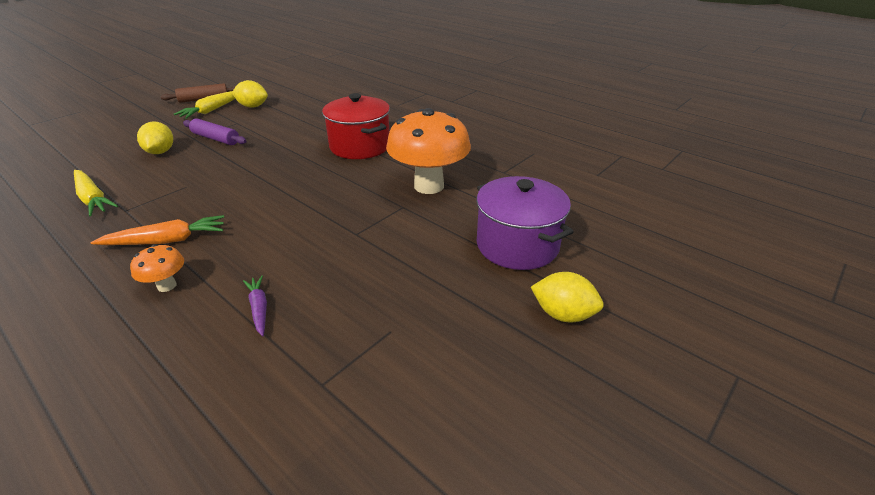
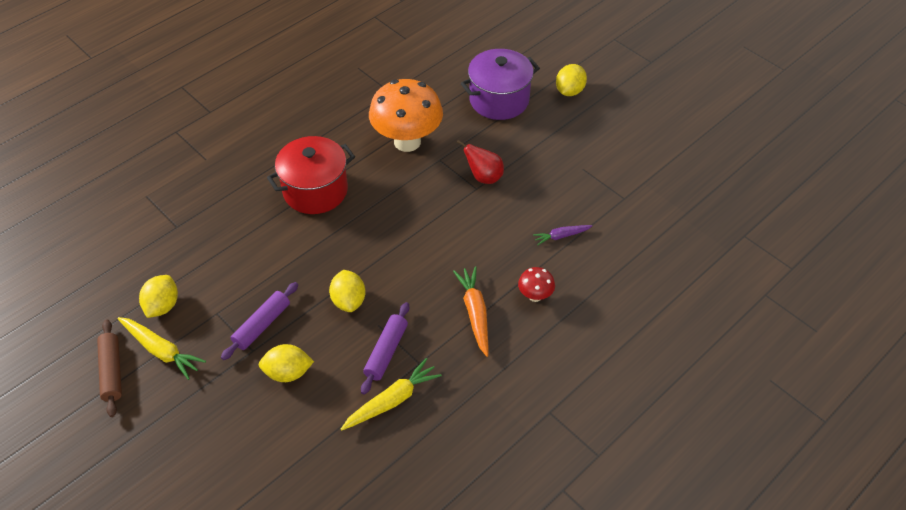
camera: 85 degrees left, 15 degrees up
(151, 192) = (386, 352): none -> purple rolling pin
(167, 286) = (535, 296): orange mushroom -> red mushroom
(222, 171) = (349, 301): none -> yellow lemon
(374, 238) = (484, 177): none -> red pear

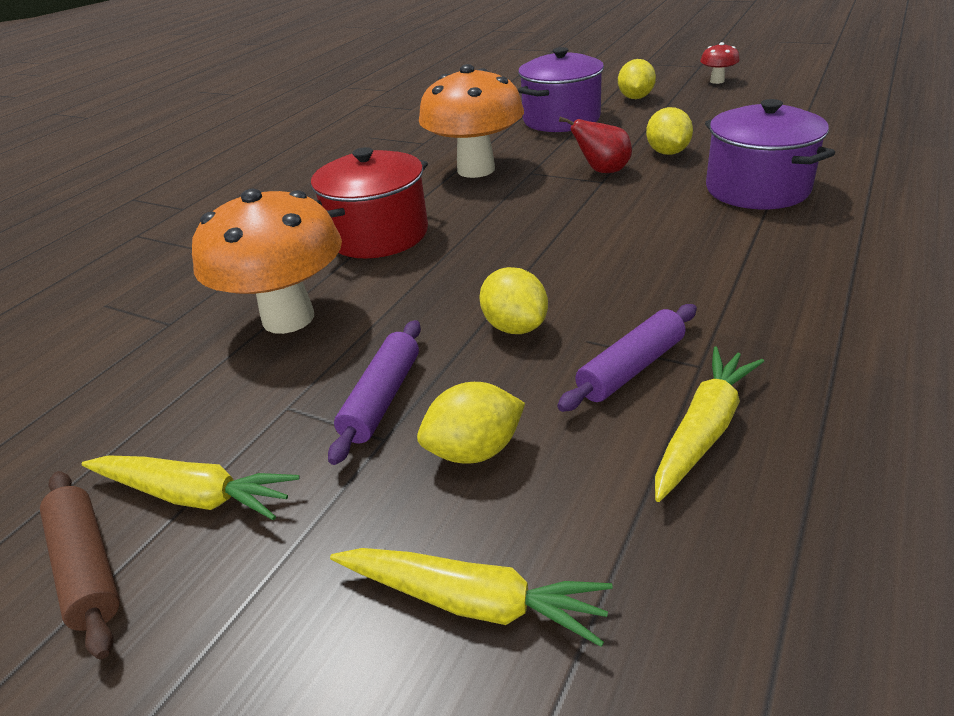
camera: 15 degrees left, 15 degrees down
(162, 306) = (174, 427): yellow lemon -> yellow lemon (667, 152)
(238, 247) = (288, 318): none -> orange mushroom
(251, 443) = (472, 601): none -> yellow carrot
(386, 352) = (631, 368): purple rolling pin -> purple rolling pin turned 45 degrees clockwise
(475, 313) = (726, 285): orange carrot -> none
(535, 296) = (790, 246): red mushroom -> red mushroom (717, 81)
(561, 236) = (757, 189): purple carrot -> purple pot

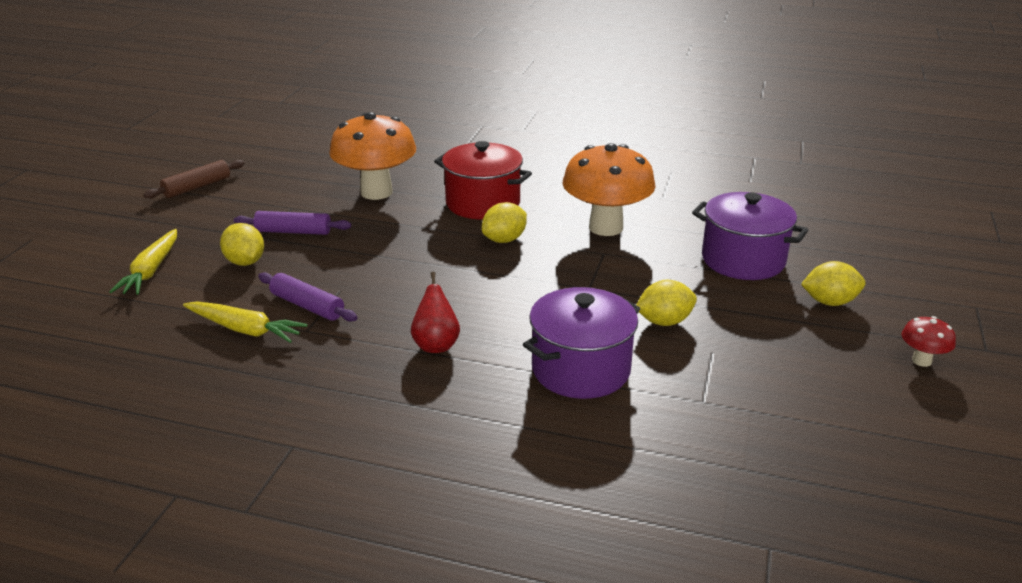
camera: 75 degrees right, 5 degrees down
(193, 495) = (232, 198): yellow carrot -> none
(515, 327) = (358, 264): yellow lemon -> yellow lemon (504, 240)
(602, 171) = (612, 287): red pear -> red pear (436, 345)

